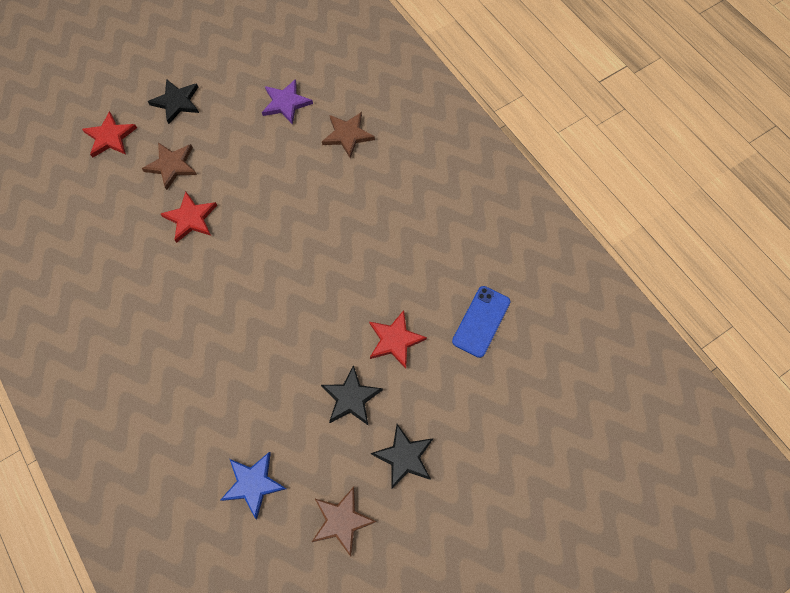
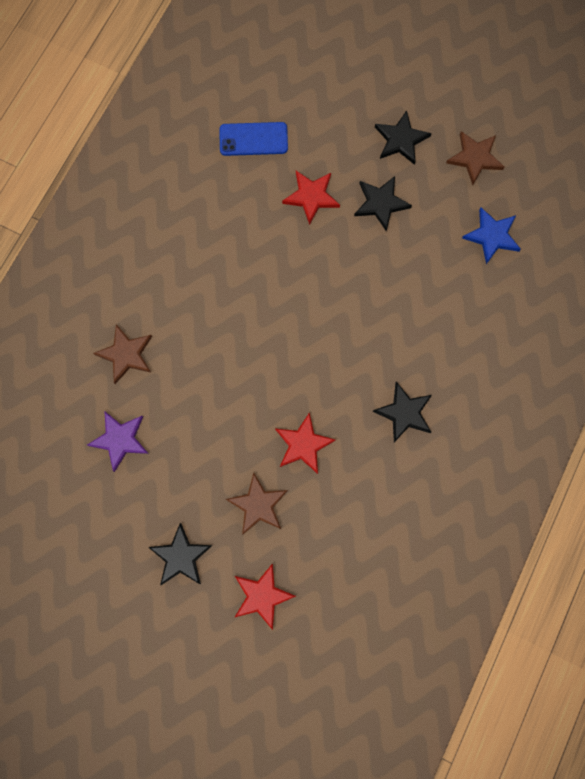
camera: 120 degrees left, 10 degrees up
(157, 306) = (404, 413): none -> black star

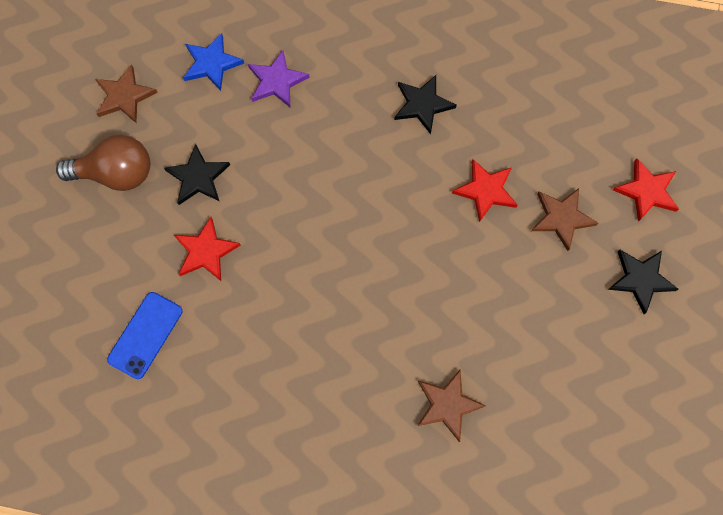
camera: 105 degrees left, 5 degrees down
(120, 439) = (544, 381): purple star -> purple star (276, 81)
(253, 139) = (145, 335): blue phone -> blue phone turned 45 degrees clockwise
(400, 140) = (116, 174): black star -> brown light bulb

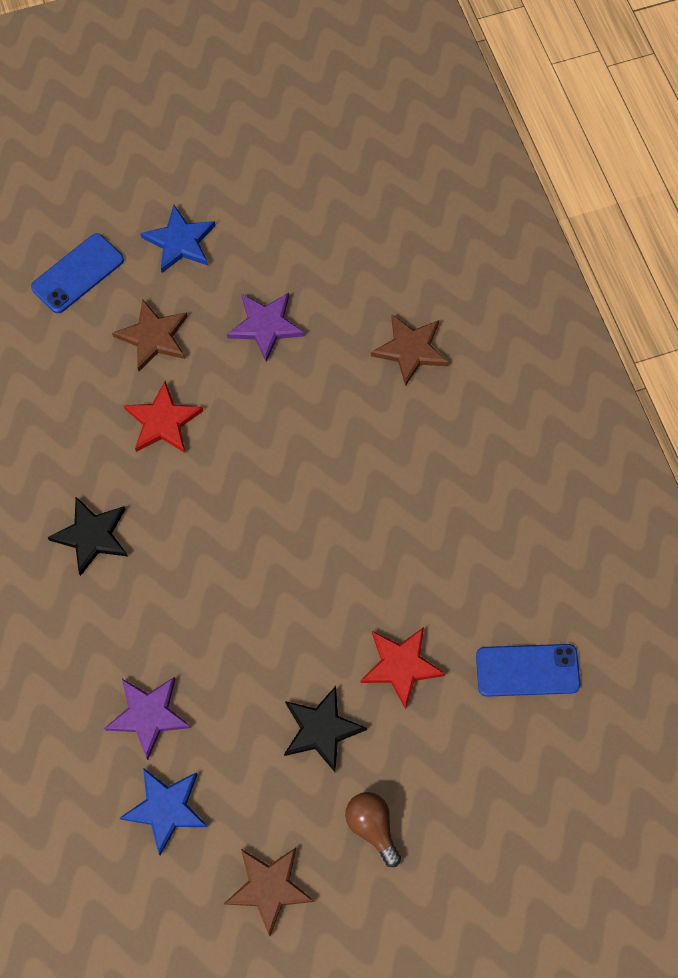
camera: 120 degrees left, 5 degrees down
(116, 174) = (372, 827): brown light bulb -> brown light bulb, size x0.60
(529, 304) = (265, 326): none -> purple star
(640, 279) = (180, 242): black star -> blue star
(646, 191) = (77, 273): red star -> blue phone

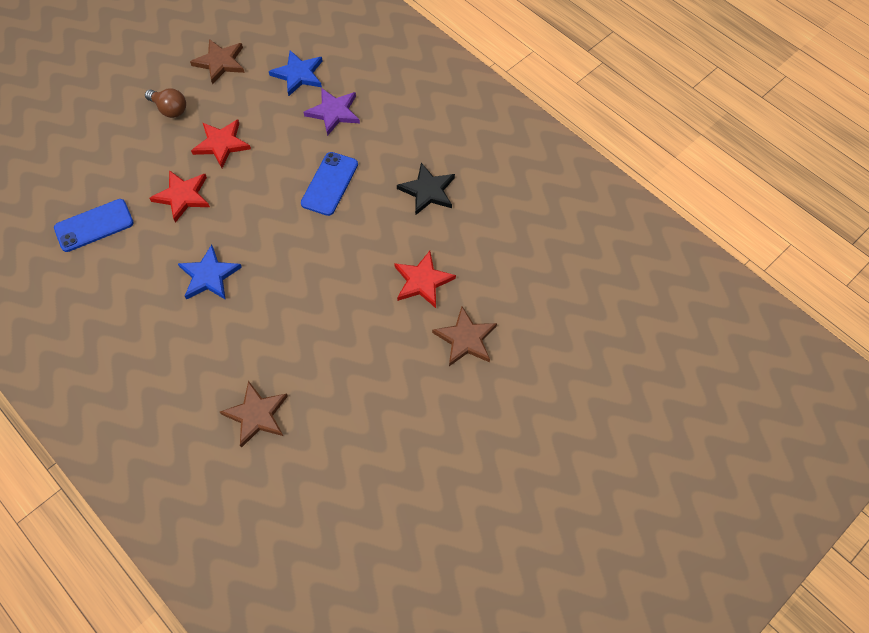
camera: 155 degrees right, 5 degrees down
(77, 273) = (555, 363): blue phone -> blue phone (330, 184)
(180, 242) = (490, 426): blue star -> blue star (209, 276)
(265, 326) = (383, 385): purple star -> none
(321, 729) = (221, 144): black star -> red star

